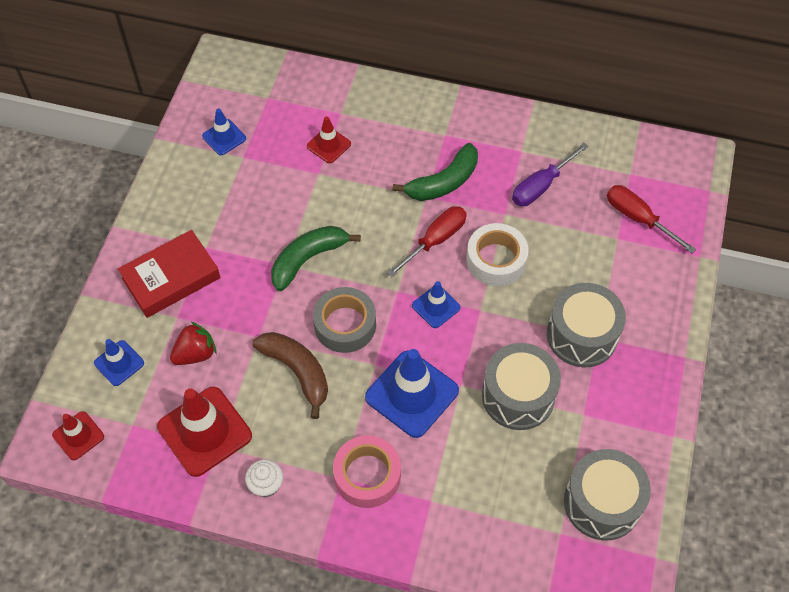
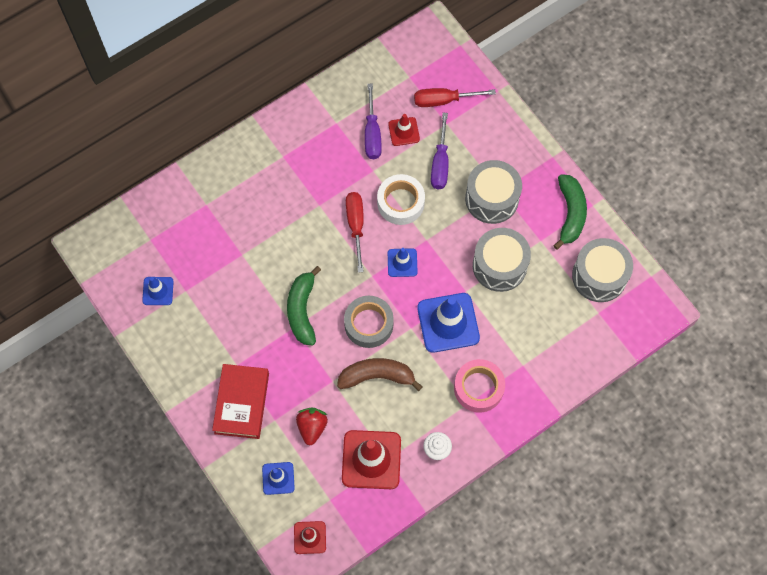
camera: 50 degrees left, 10 degrees up
(328, 145) = (225, 231): red traffic cone -> red traffic cone (404, 131)
(443, 182) = (318, 186): green banana -> green banana (570, 213)
(571, 263) = (440, 163): none -> purple screwdriver

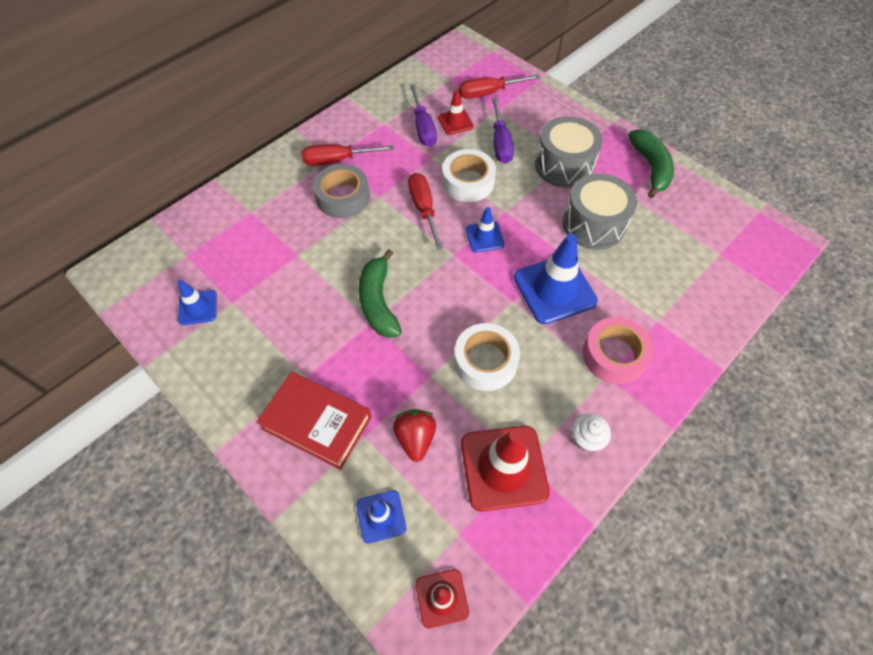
camera: 10 degrees left, 10 degrees down
(242, 403) = (317, 423): red book -> red book turned 60 degrees counterclockwise
(288, 160) = (338, 160): none -> red screwdriver
(369, 324) = (461, 305): grey tape -> grey tape (343, 197)
(377, 376) = (485, 361): brown banana -> white tape
(599, 276) = (705, 219): grey drum -> none

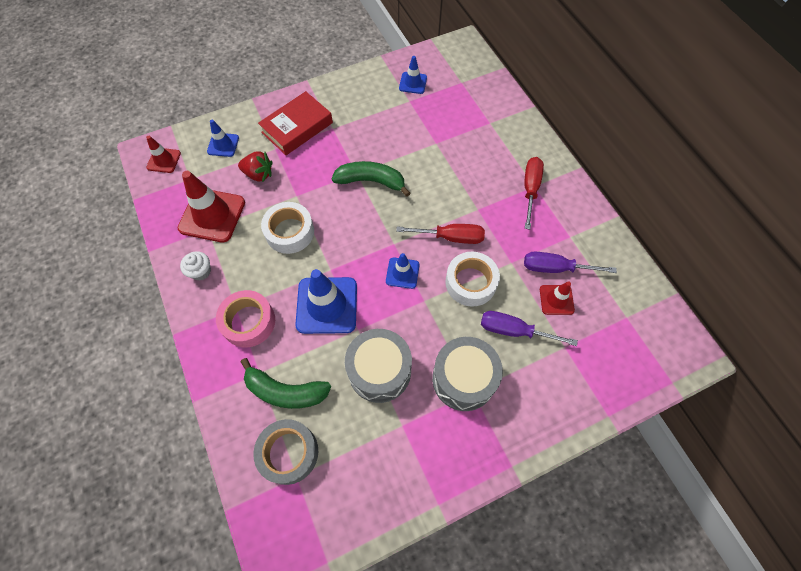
camera: 110 degrees right, 5 degrees up
(343, 197) = (485, 183): grey tape -> grey tape (288, 453)
(489, 93) = (595, 349): red screwdriver -> none
(650, 168) = (431, 471): green banana -> green banana (285, 391)

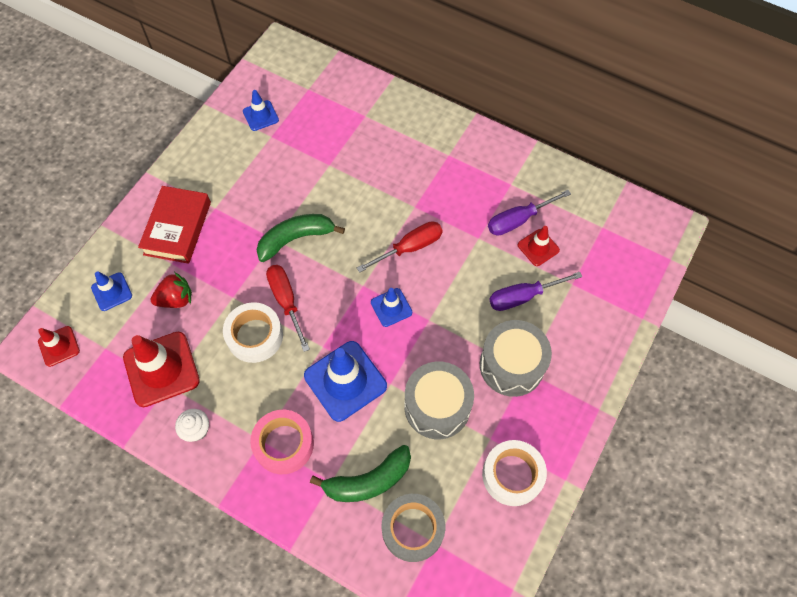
camera: 35 degrees left, 0 degrees up
(470, 282) = (457, 278): white tape -> white tape (512, 475)
(530, 190) = (447, 160): red screwdriver -> red screwdriver (286, 302)

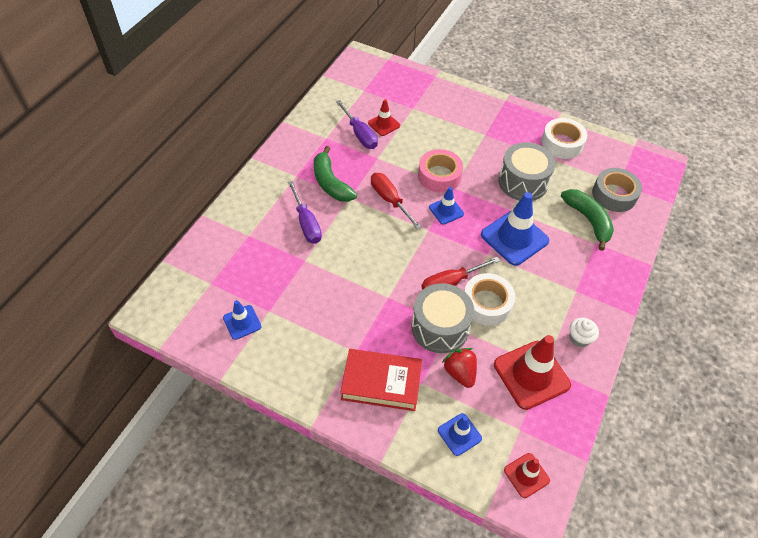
camera: 95 degrees left, 10 degrees down
(284, 444) = (575, 275): pink tape -> pink tape (439, 176)
(296, 239) = (387, 281): green banana -> green banana (331, 183)
(511, 365) = (482, 141): grey drum -> grey drum (440, 327)
(523, 296) = (426, 134): purple screwdriver -> purple screwdriver (306, 223)

